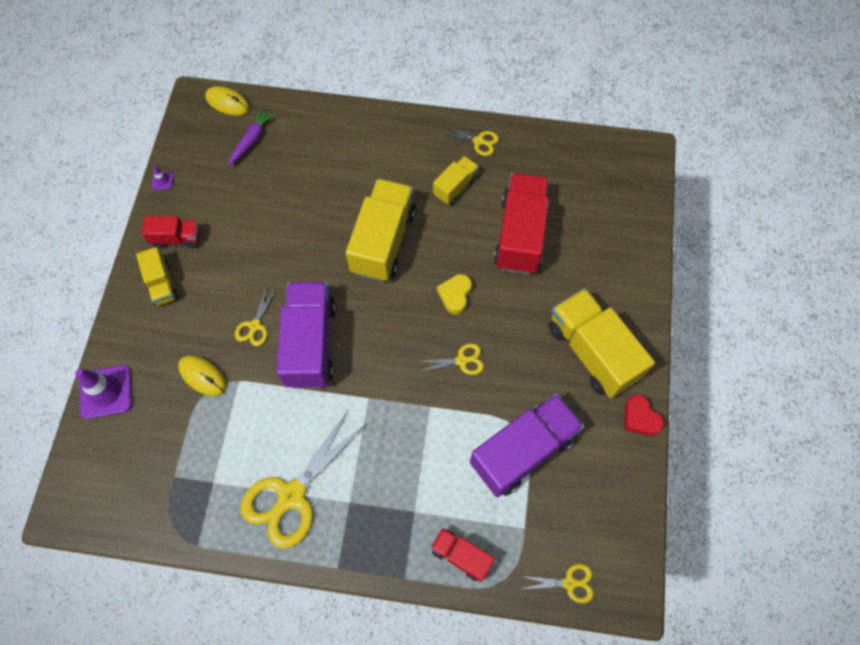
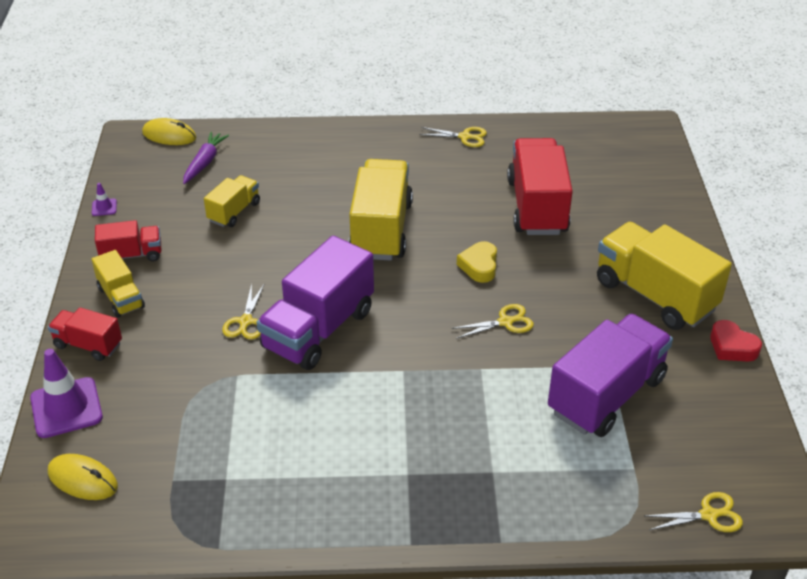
camera: 10 degrees left, 25 degrees down
(202, 376) = (190, 376): yellow mouse -> yellow mouse (83, 479)
(291, 496) = (331, 479): yellow scissors -> none
(310, 344) = (318, 329): purple truck -> purple truck turned 135 degrees counterclockwise
(455, 187) = (451, 176): yellow truck -> yellow truck (234, 212)
(461, 555) = (565, 507): red truck -> red truck (88, 345)

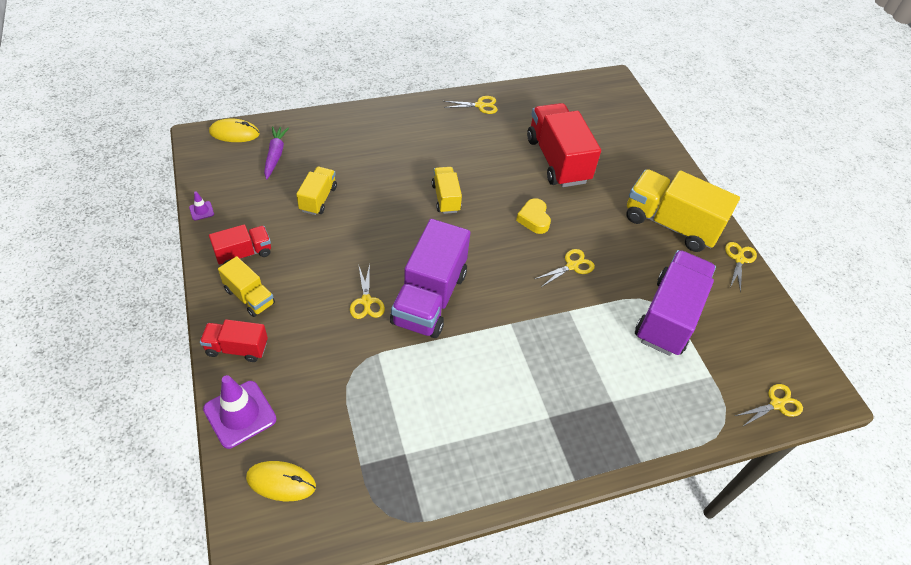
camera: 20 degrees left, 10 degrees up
(381, 230) = (446, 198): yellow truck -> yellow truck, size x0.53
(732, 347) = (739, 259): red heart -> yellow scissors

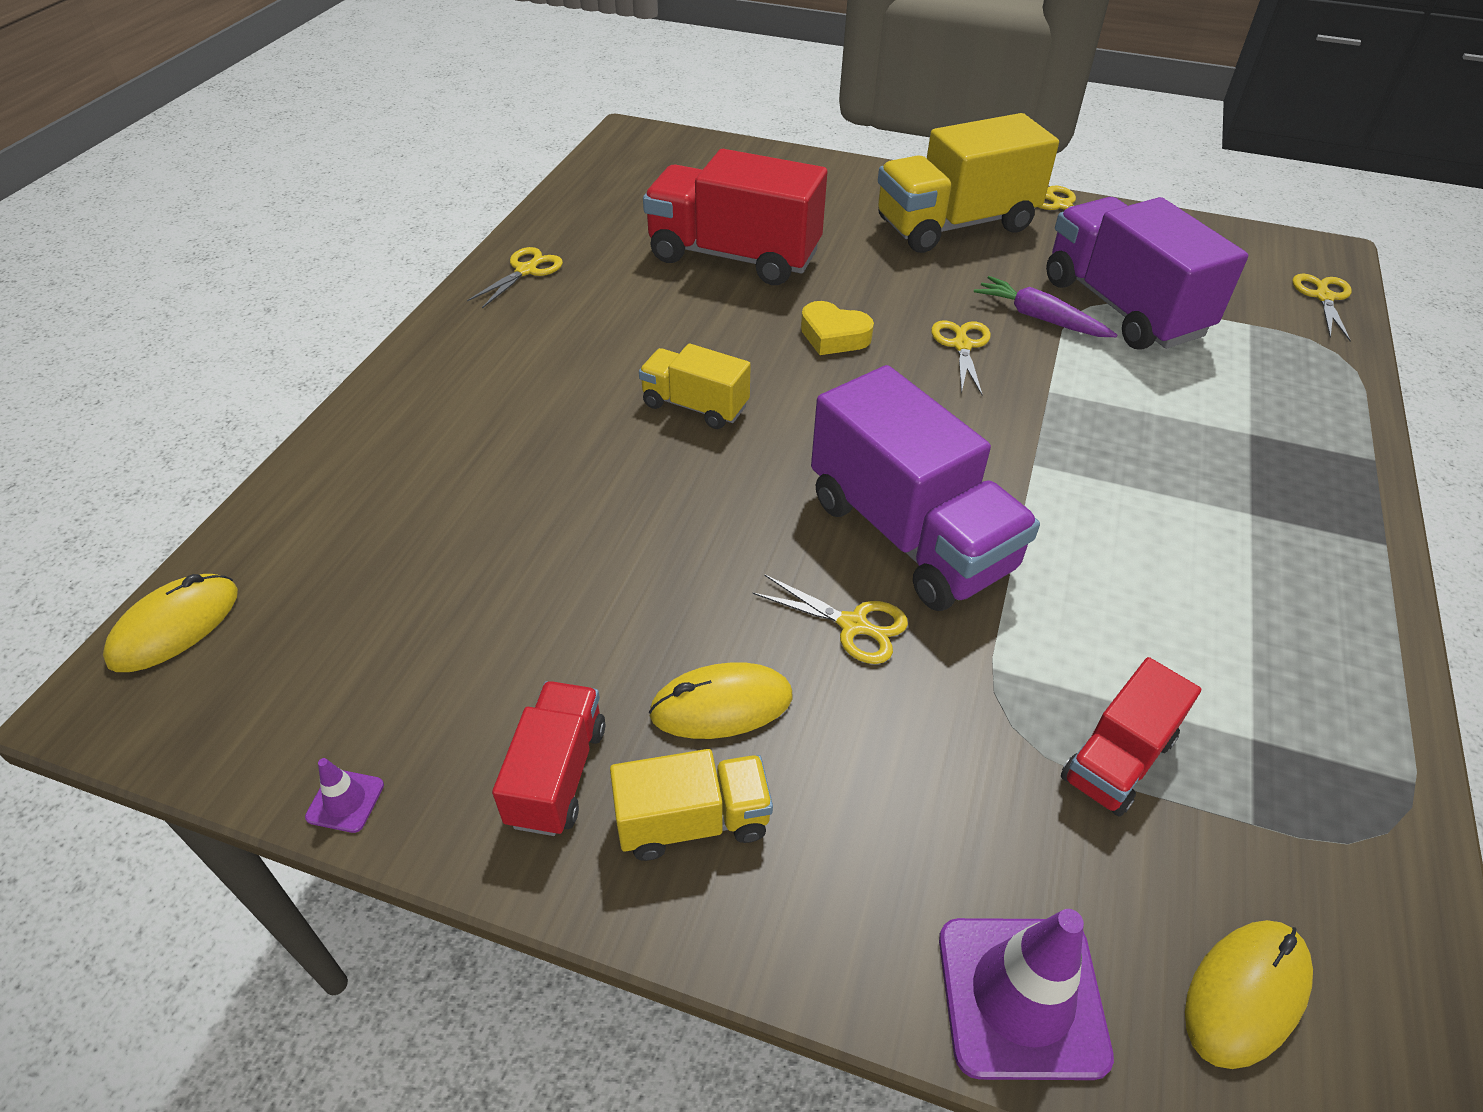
camera: 50 degrees left, 5 degrees down
(237, 348) = (826, 915): red truck -> red truck (1117, 759)
(275, 155) = (327, 586): purple carrot -> purple carrot (1040, 318)
(301, 281) = (721, 705): none -> yellow mouse
(318, 199) = (523, 574): yellow truck -> none

